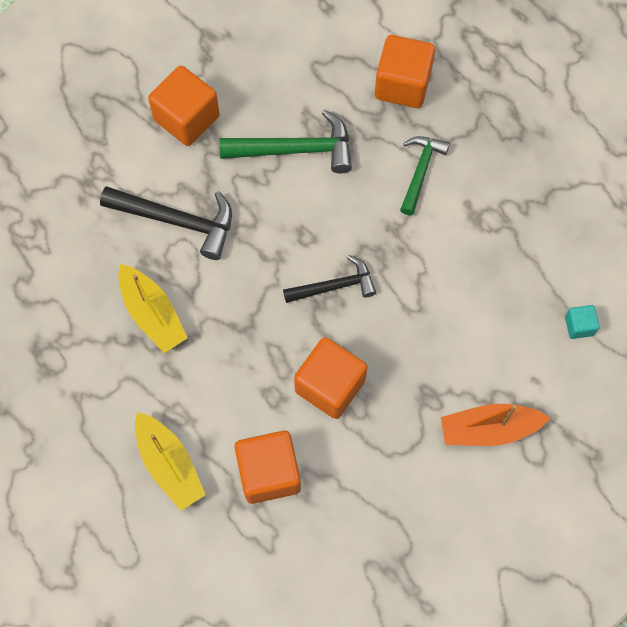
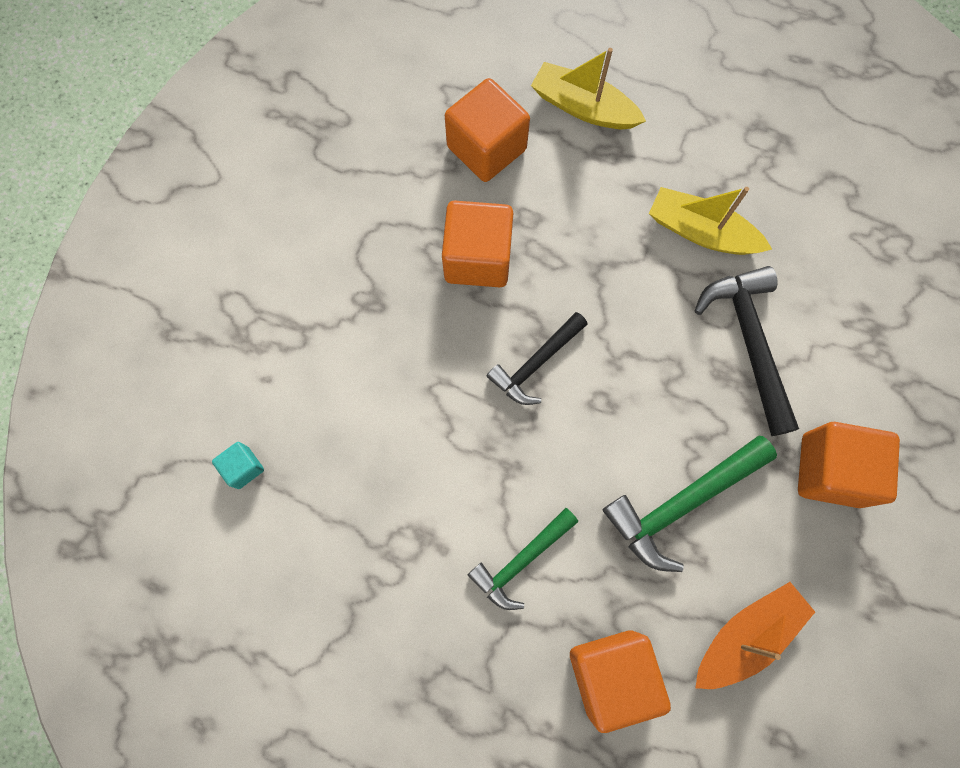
camera: 150 degrees right, 5 degrees up
(177, 221) = (749, 342): black hammer -> black hammer turned 90 degrees clockwise
(420, 171) = (521, 561): green hammer -> green hammer turned 60 degrees clockwise
(489, 429) = (292, 301): orange boat -> orange boat (746, 635)

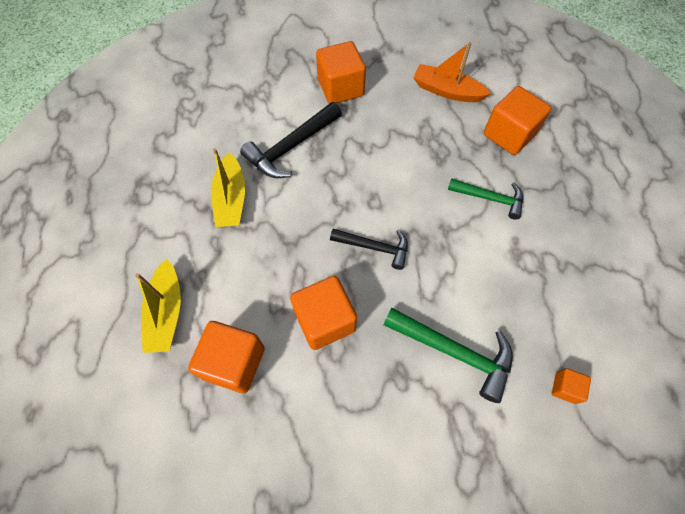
camera: 120 degrees left, 10 degrees down
(243, 468) = (565, 388): turquoise cube -> orange cube
(681, 503) = (404, 141): green hammer -> green hammer (455, 352)

